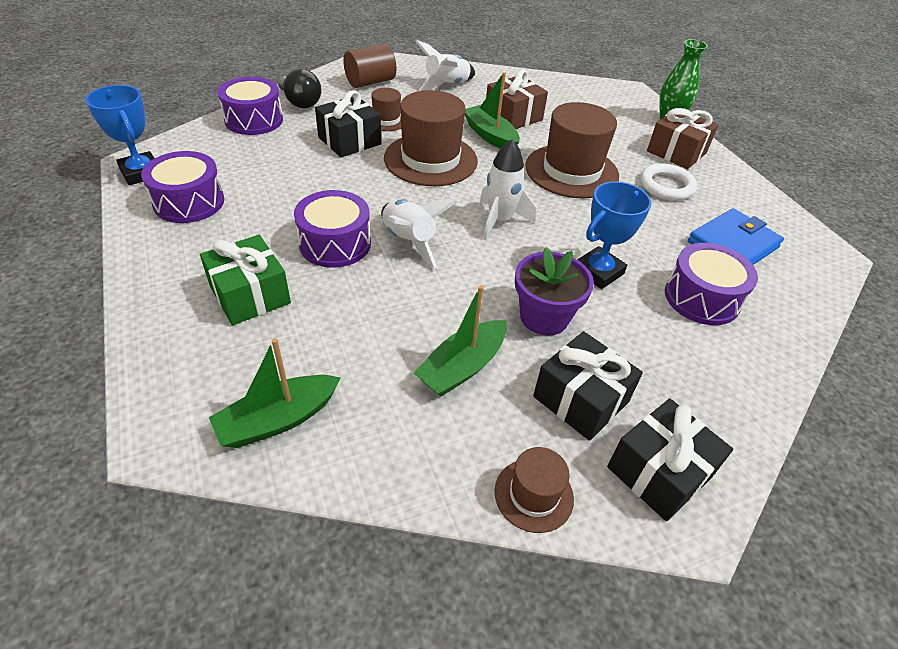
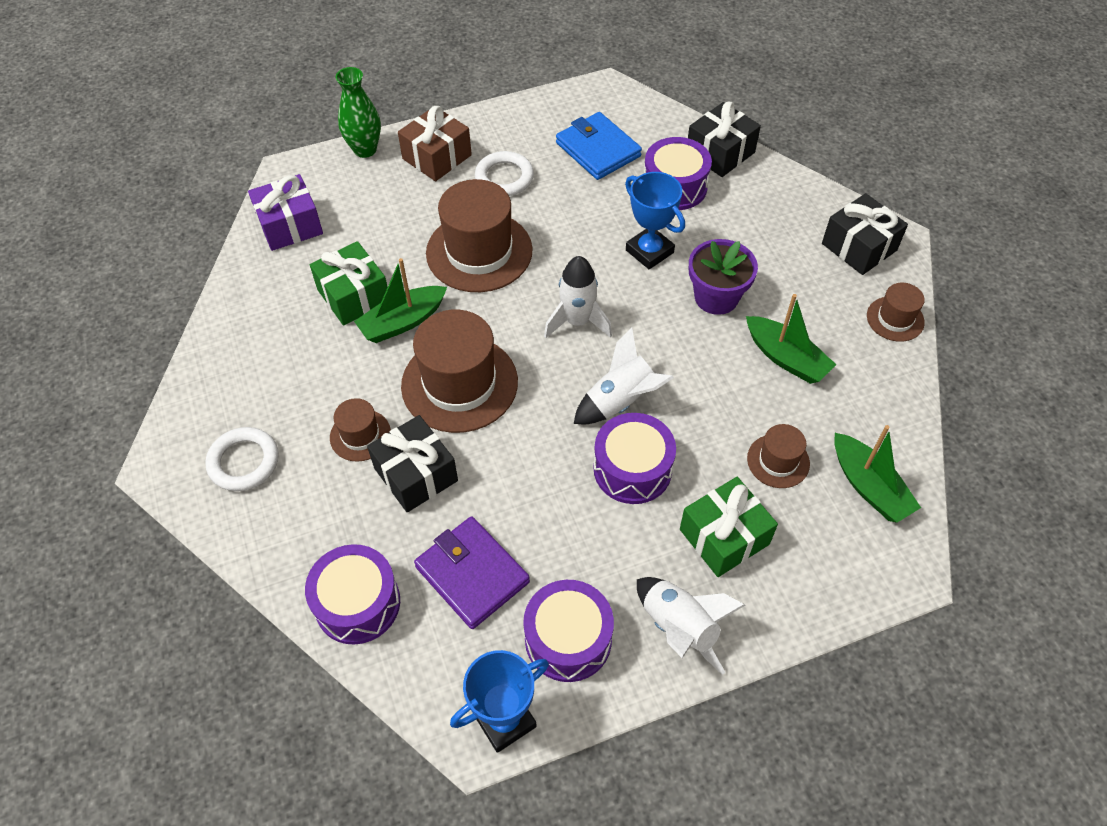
camera: 85 degrees left, 10 degrees up
(259, 162) = (472, 574): none -> purple wallet
(300, 102) = (305, 548): black light bulb -> none
(326, 343) = (778, 461): none -> brown hat
(370, 82) = (244, 462): brown cylinder -> white ring
(446, 86) = (262, 366): white rocket -> white rocket (679, 628)
(513, 116) = (354, 296): brown gift -> green gift
(576, 92) = (290, 225): none -> purple gift
(580, 399) = (804, 282): black gift -> black gift (720, 153)

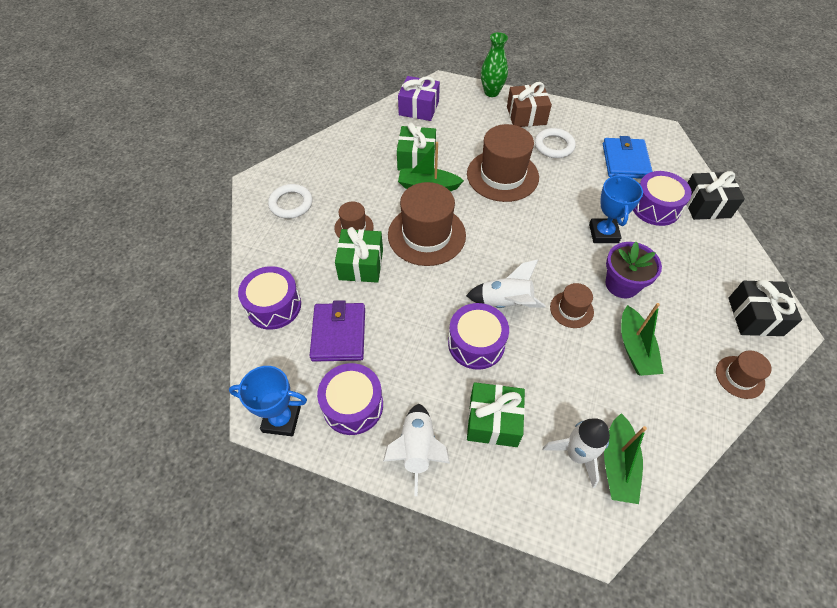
camera: 40 degrees right, 0 degrees up
(416, 474) = (361, 264): black gift -> green gift
(577, 321) = (522, 244): white rocket -> white rocket (576, 454)
(778, 461) = (570, 404): brown hat -> brown hat (571, 309)

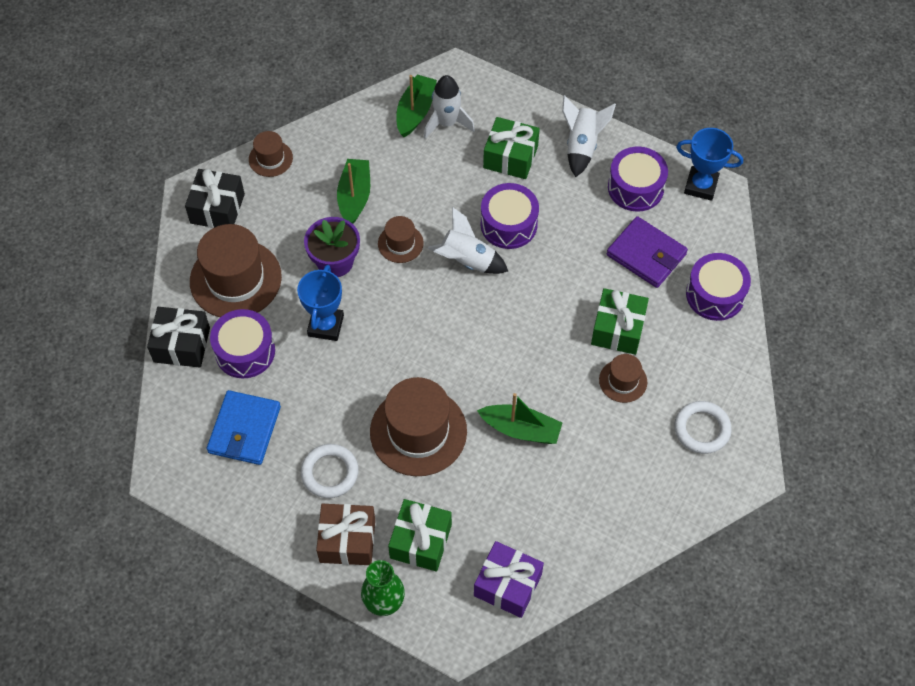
camera: 170 degrees left, 5 degrees up
(338, 334) = (646, 254): purple wallet -> purple wallet turned 60 degrees counterclockwise
(416, 159) = (528, 480): green gift -> green gift (421, 541)
(426, 235) = (536, 356): brown hat -> brown hat (235, 279)

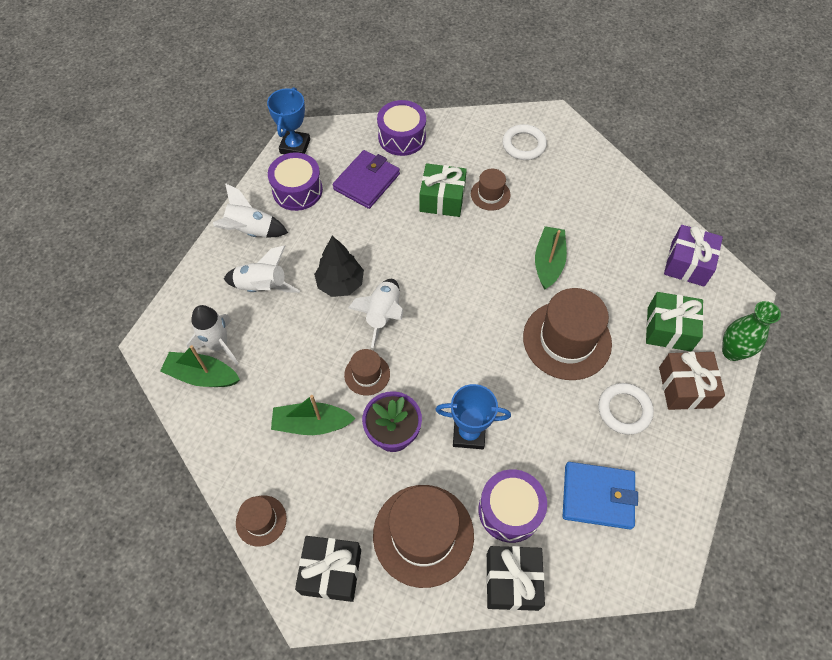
camera: 95 degrees left, 0 degrees up
(508, 224) = (340, 283): purple drum -> black tree
(510, 157) = (262, 287): green gift -> white rocket

